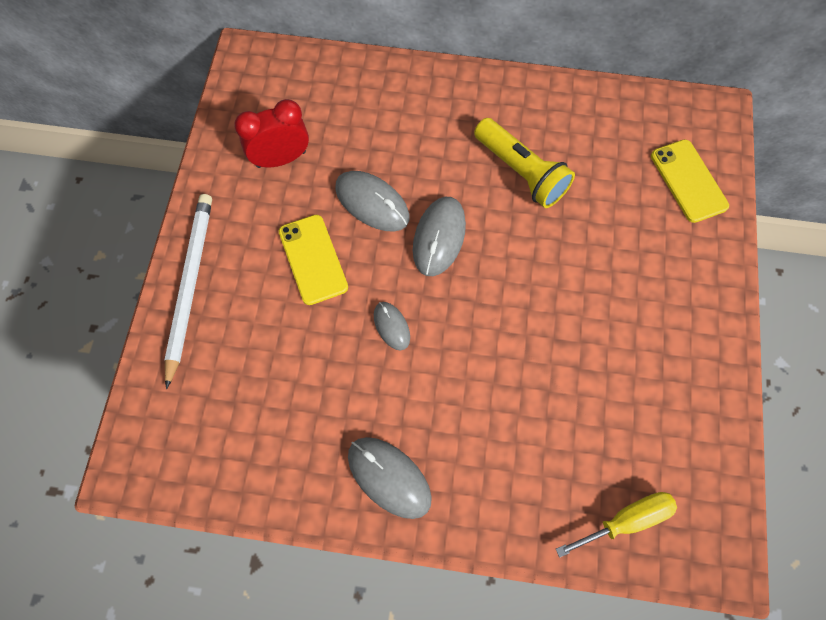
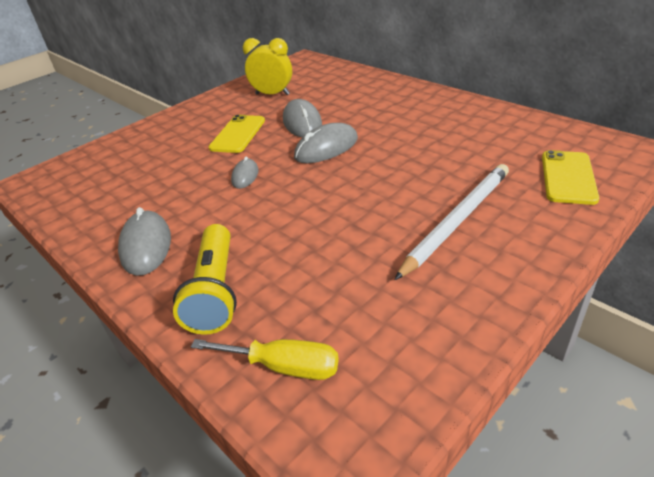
camera: 40 degrees right, 30 degrees down
(190, 285) = (162, 124): white pencil -> white pencil (457, 220)
(281, 159) = (272, 94): red clock -> yellow clock
(521, 172) = (421, 136): yellow flashlight -> yellow flashlight (215, 291)

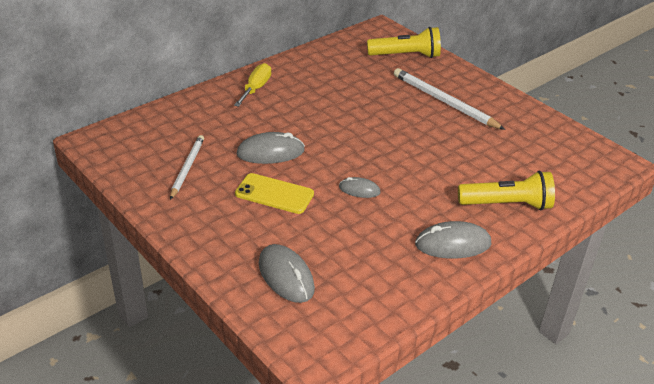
camera: 90 degrees left, 0 degrees up
(272, 94) = (187, 168): yellow clock -> white pencil
(283, 366) = (567, 178): yellow screwdriver -> yellow screwdriver (256, 88)
(326, 148) = (327, 143): grey mouse -> grey mouse (286, 276)
(568, 177) = (406, 55): yellow phone -> yellow flashlight

